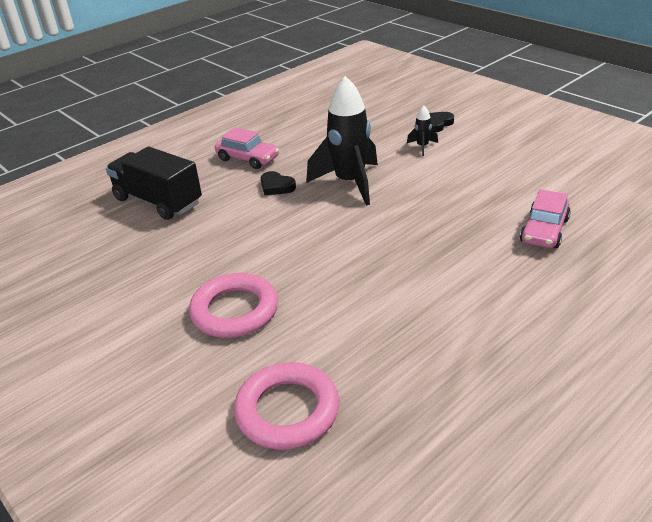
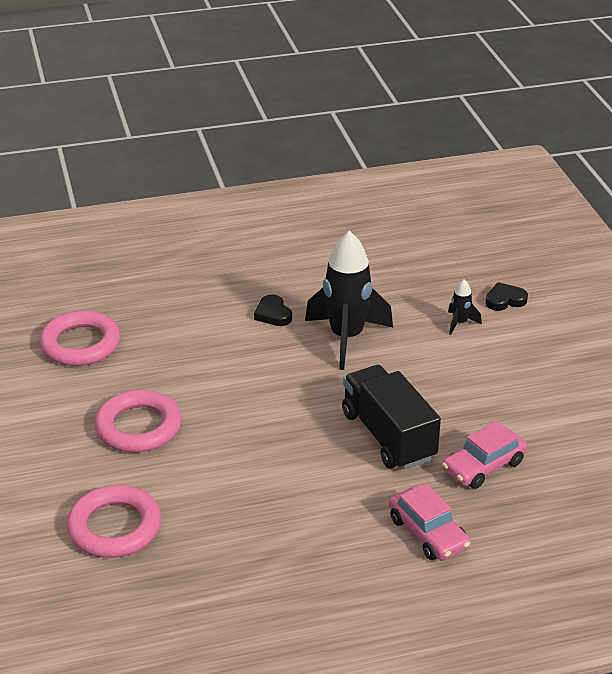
camera: 25 degrees right, 0 degrees up
(124, 264) = (80, 344): none -> pink ring
(158, 201) = (153, 288): black truck -> black truck (388, 436)
(248, 158) = (272, 269): pink car -> pink car (428, 533)

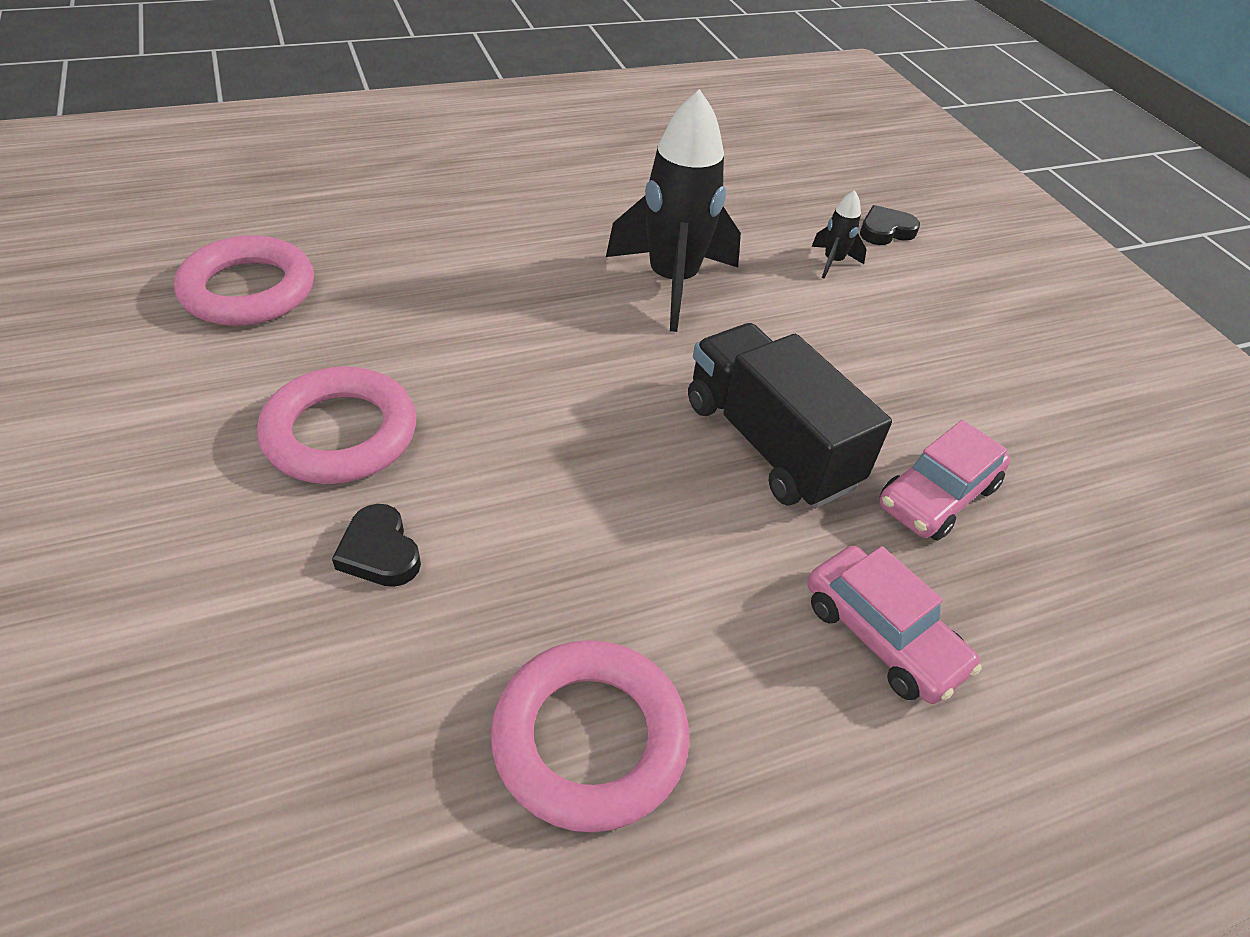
camera: 10 degrees left, 10 degrees up
(114, 527) = (284, 648): pink ring -> pink ring (589, 739)
(273, 314) = (556, 246): black heart -> black heart (379, 552)

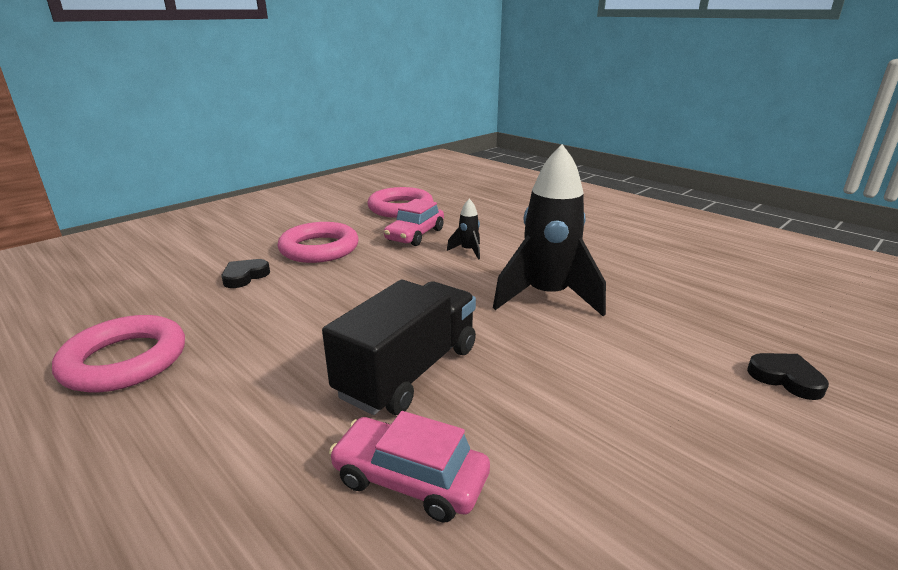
camera: 70 degrees right, 20 degrees down
(833, 262) = (681, 357): black rocket -> black rocket (468, 251)
(882, 636) = (223, 470): pink car -> pink car (415, 235)

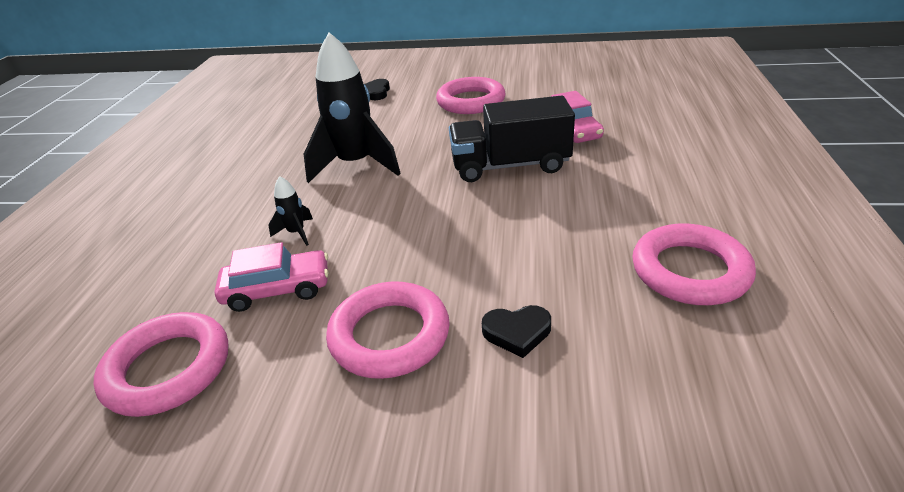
camera: 125 degrees left, 10 degrees up
(653, 447) = (471, 101): none -> pink ring

